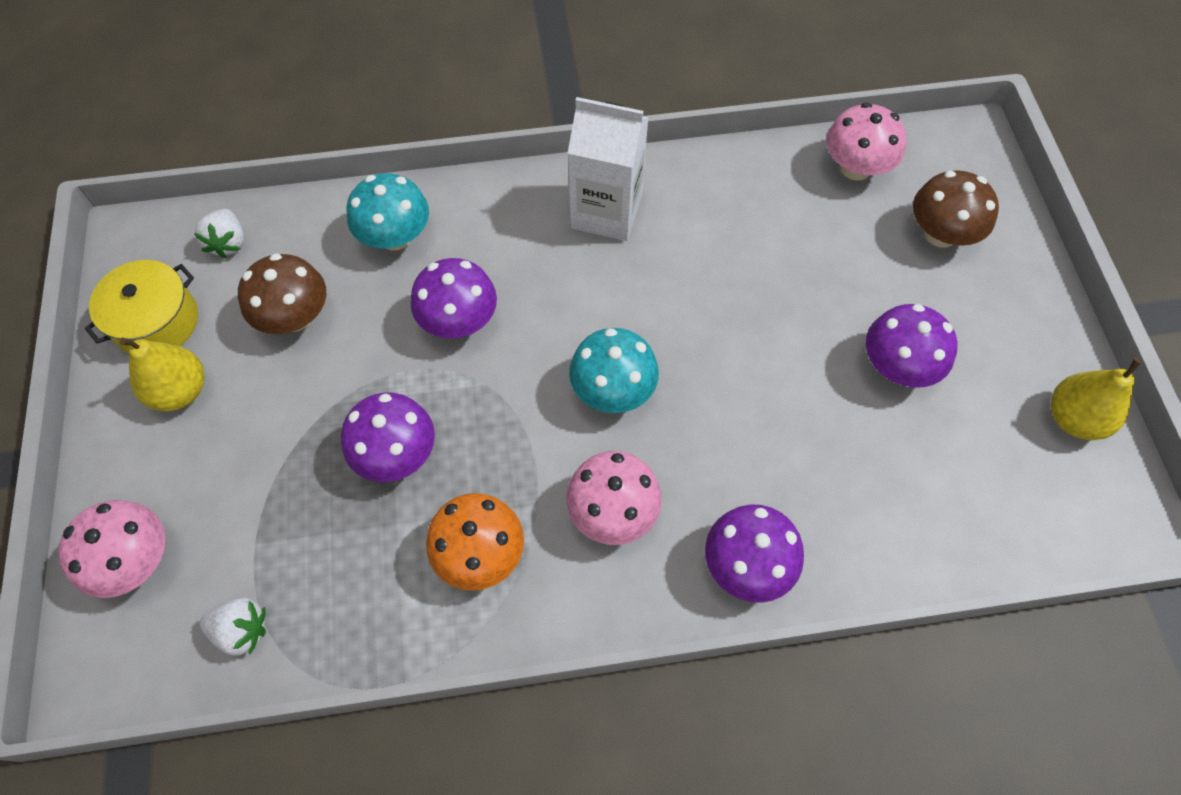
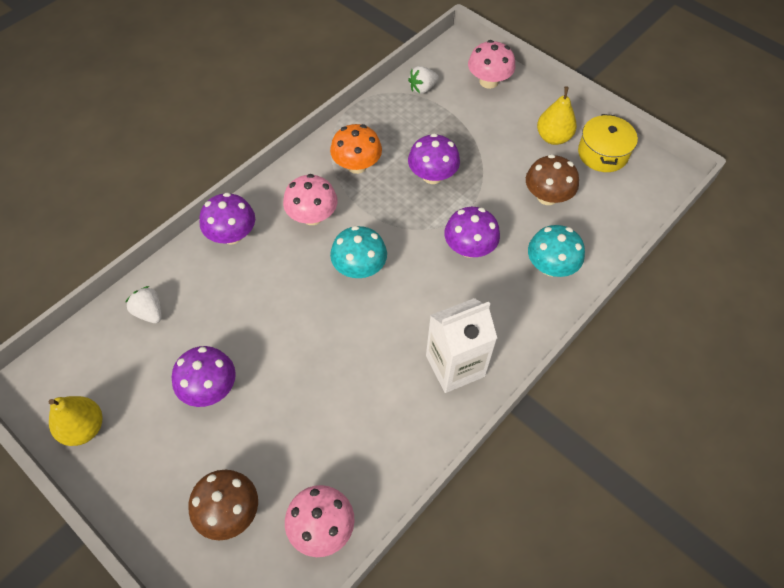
camera: 140 degrees right, 5 degrees down
(228, 243) = (623, 205): white strawberry -> white strawberry (149, 312)

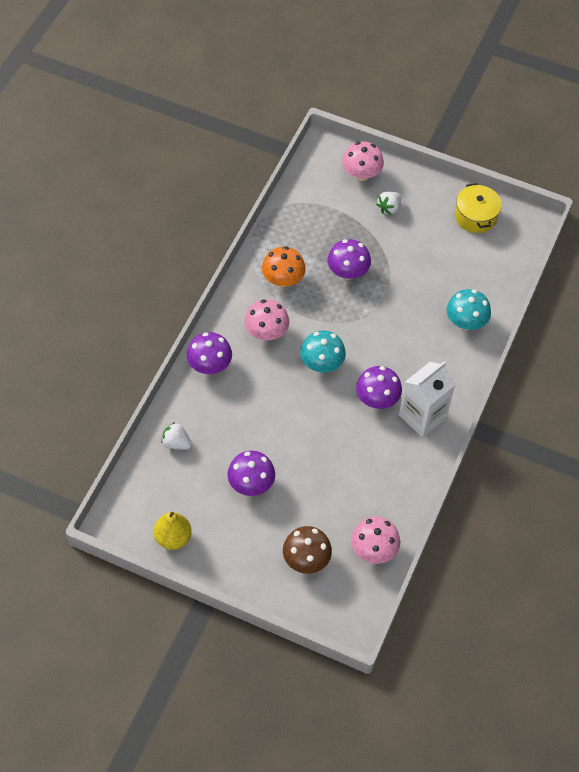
camera: 20 degrees left, 0 degrees up
(422, 88) = (308, 195): white strawberry -> white strawberry (389, 208)
(469, 248) = (399, 324): purple mushroom -> purple mushroom (377, 399)
(547, 196) = (444, 265): brown mushroom -> none
(553, 137) = (432, 212): yellow pear -> none

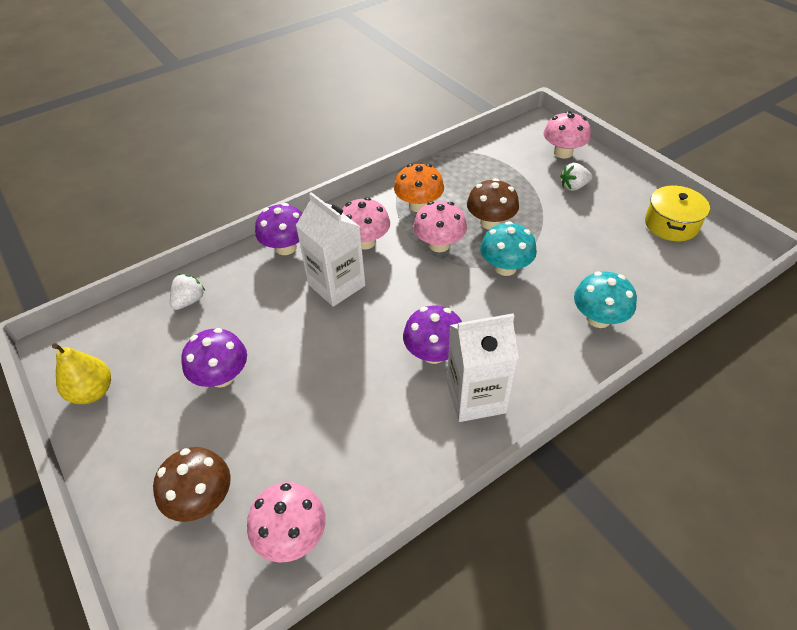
camera: 35 degrees right, 10 degrees down
(176, 443) = (189, 301): white strawberry -> white strawberry turned 60 degrees clockwise
(273, 379) = (336, 285): none -> white carton
(322, 363) = (398, 291): turquoise mushroom -> turquoise mushroom (505, 267)
(323, 309) = (439, 244): none -> pink mushroom
(348, 272) = (490, 222): purple mushroom -> brown mushroom

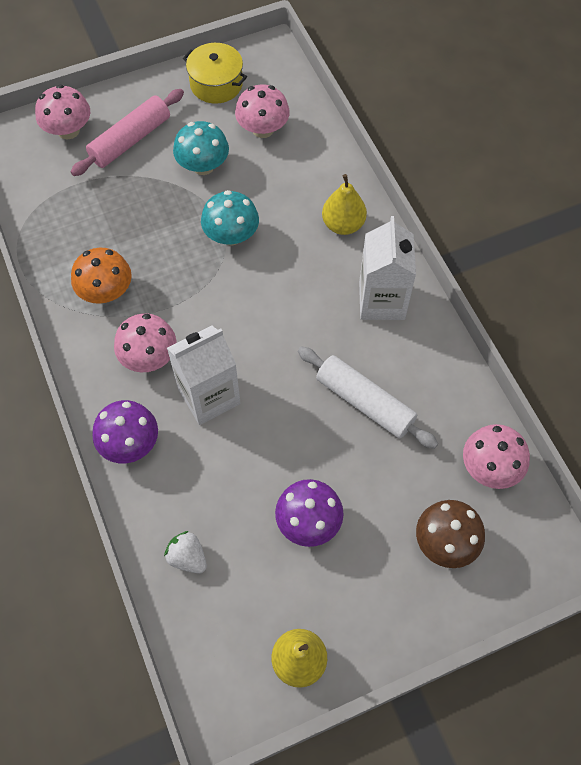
camera: 80 degrees left, 15 degrees up
(352, 401) = (365, 402): none -> white rolling pin
(433, 353) = (325, 323): purple mushroom -> none
(439, 244) = (178, 285): pink mushroom -> pink mushroom (263, 129)
(490, 222) = (160, 230): brown mushroom -> none
(556, 348) = (343, 224): none -> yellow pear
(573, 186) = (130, 140): white strawberry -> pink rolling pin
(598, 318) = (317, 182): turquoise mushroom -> turquoise mushroom (203, 166)

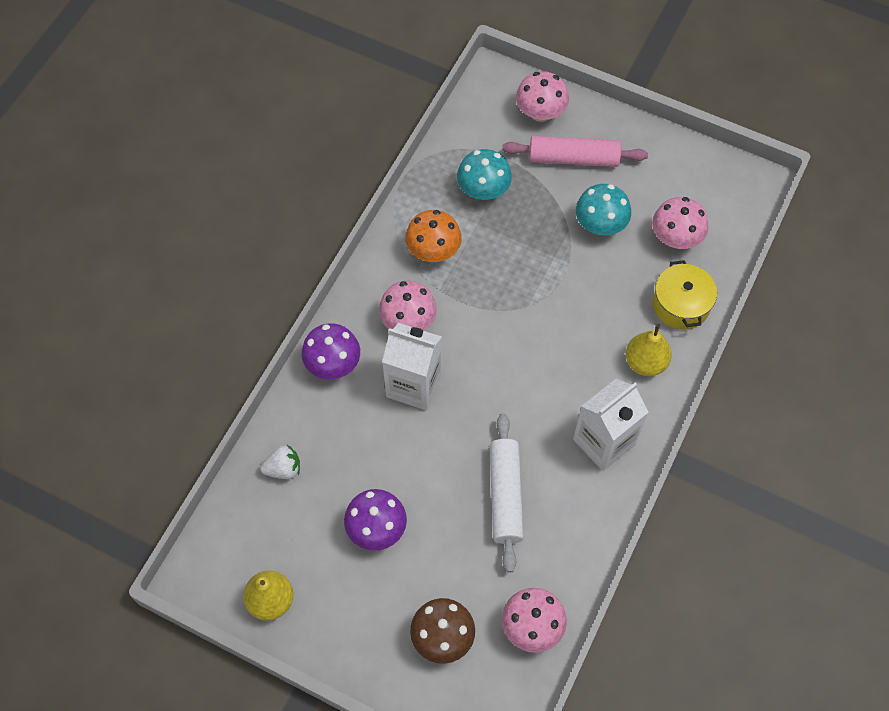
camera: 50 degrees right, 0 degrees up
(187, 557) = (283, 469): white strawberry -> white strawberry turned 75 degrees clockwise
(216, 84) = (684, 172): yellow pot -> yellow pot (681, 304)
(231, 235) = (559, 293): turquoise mushroom -> turquoise mushroom (483, 190)

